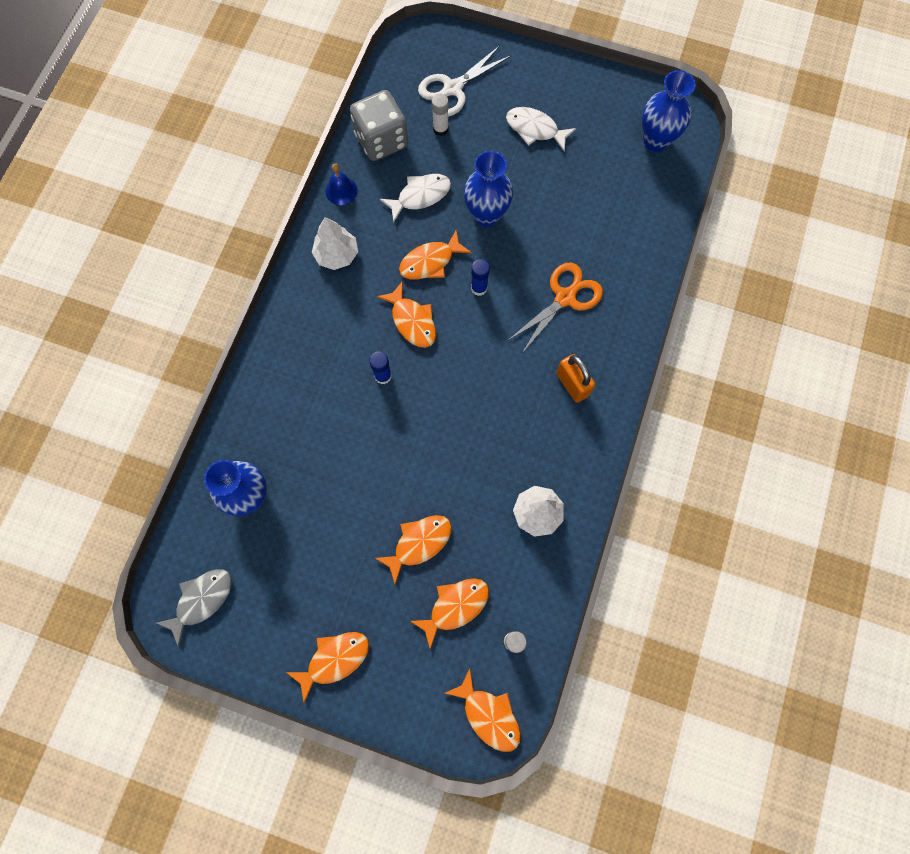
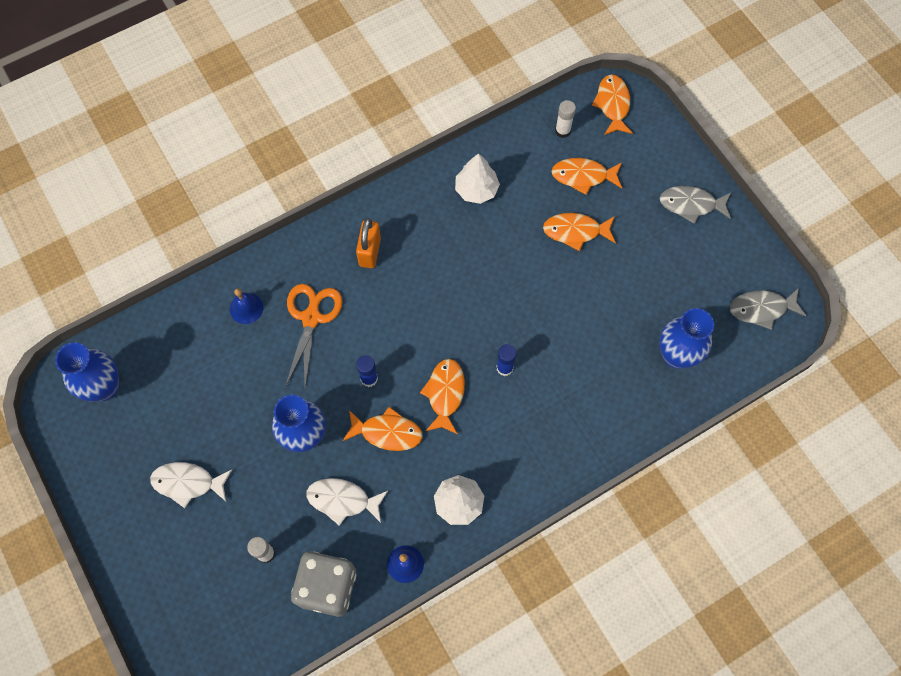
camera: 140 degrees left, 5 degrees down
(334, 660) = (691, 204): orange fish -> grey fish
(453, 89) = (216, 588): white scissors -> none
(535, 129) = (188, 483): white fish -> white fish turned 120 degrees clockwise
(565, 298) = (311, 318): orange scissors -> orange scissors turned 105 degrees clockwise
(620, 267) = (246, 308): none -> blue bell

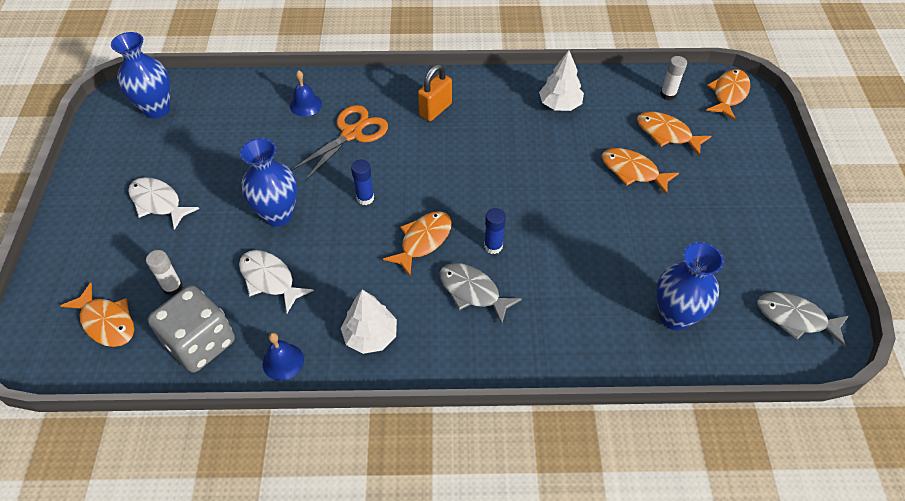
camera: 30 degrees right, 15 degrees down
(387, 432) = (349, 246): orange fish -> orange fish (106, 322)
(691, 204) = (764, 198): grey fish -> grey fish (472, 291)

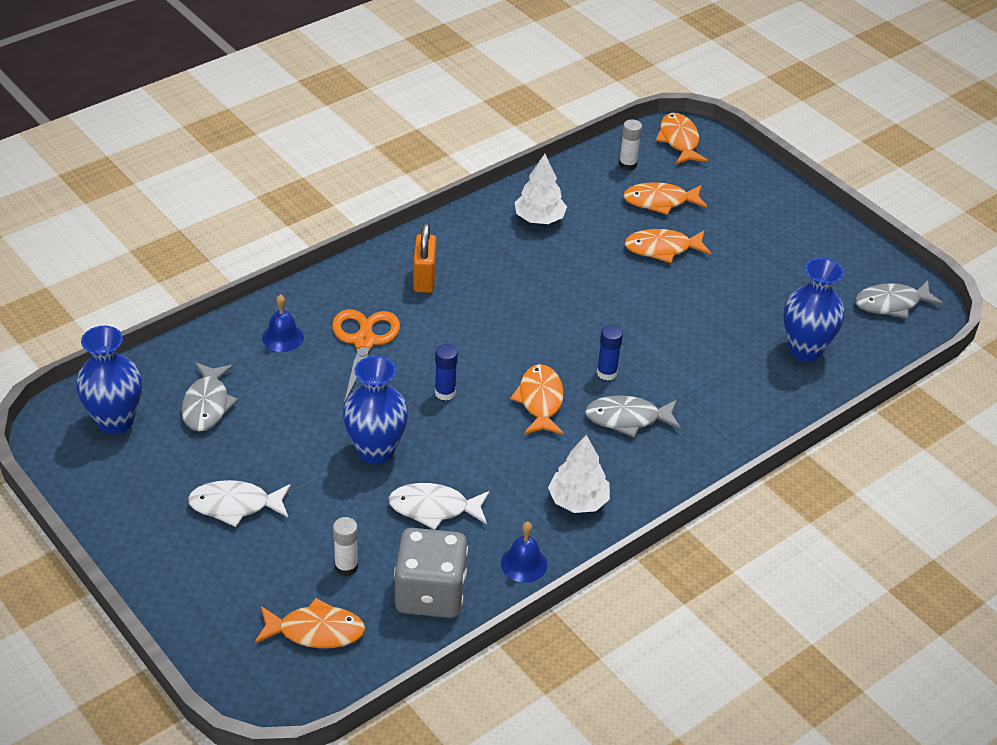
camera: 40 degrees left, 10 degrees down
(216, 126) = (207, 404): none -> grey fish

